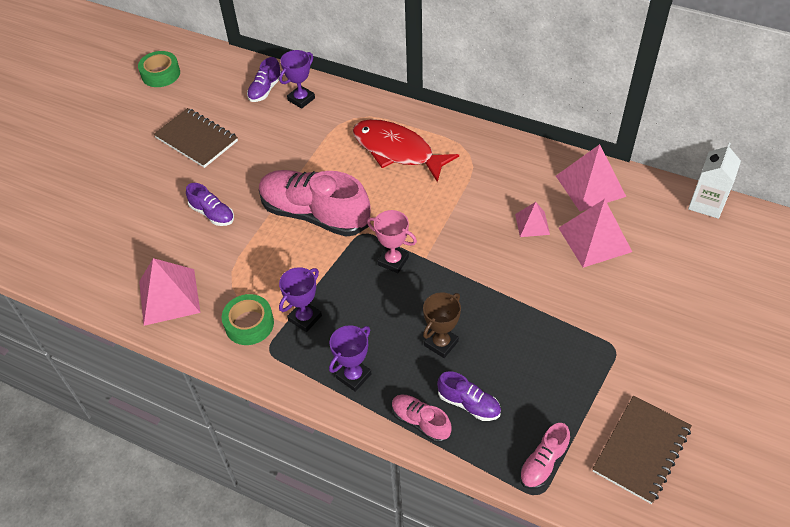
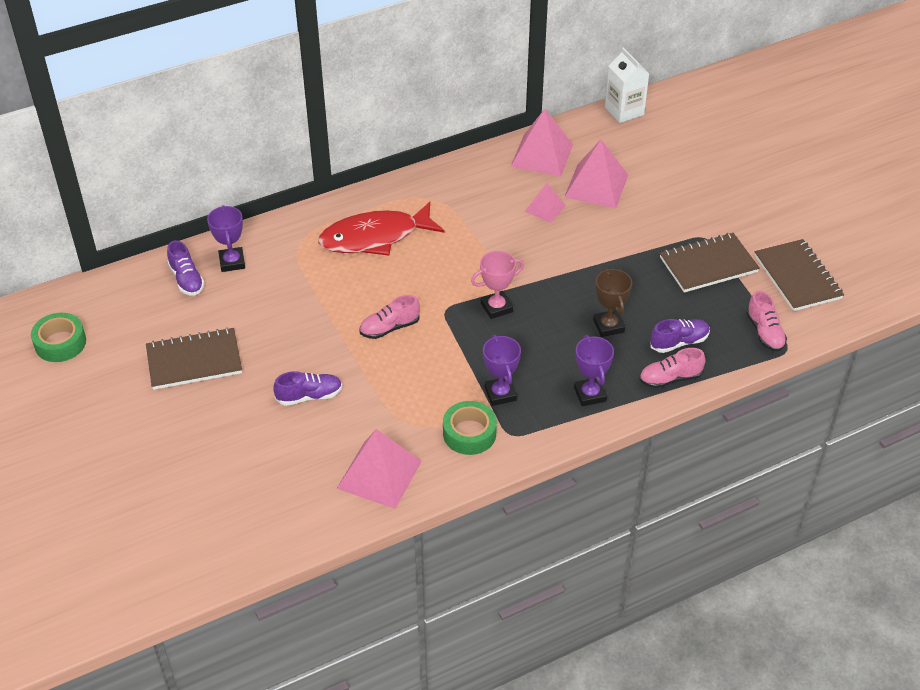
camera: 55 degrees left, 5 degrees down
(315, 214) = (389, 328): pink shoe -> pink shoe, size x0.47
(584, 371) = (708, 265): none -> brown notebook

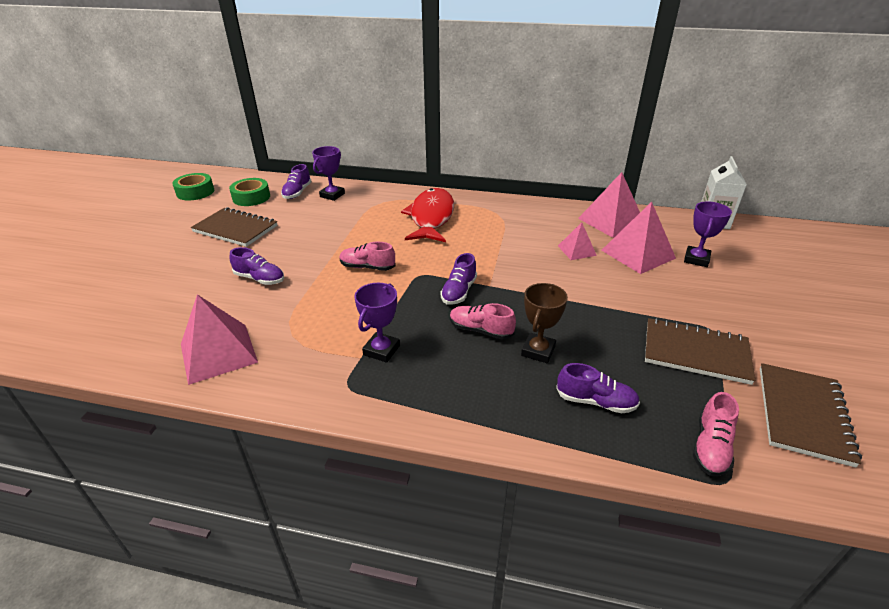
camera: 40 degrees right, 10 degrees down
(375, 237) = (431, 217): red fish -> red fish turned 75 degrees clockwise
(469, 433) = (318, 365): green tape -> green tape (251, 197)
(496, 307) = (459, 292): pink trophy -> purple shoe
(590, 394) = (454, 395): purple trophy -> purple trophy (696, 259)
(670, 378) = (551, 429): pink shoe -> pink shoe (480, 330)

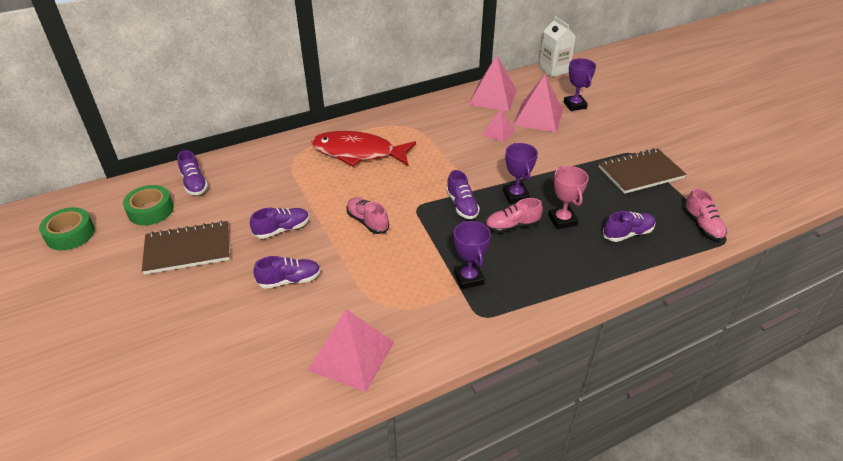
camera: 40 degrees left, 5 degrees up
(304, 244) = (282, 229): none -> purple shoe
(332, 195) = (236, 171): purple trophy -> purple trophy (515, 196)
(367, 267) = (367, 222): pink shoe -> pink shoe turned 75 degrees clockwise
(431, 217) = (358, 153): red fish -> red fish turned 45 degrees counterclockwise
(538, 351) = (562, 220): brown trophy -> pink trophy
(803, 414) = (719, 182): brown notebook -> none

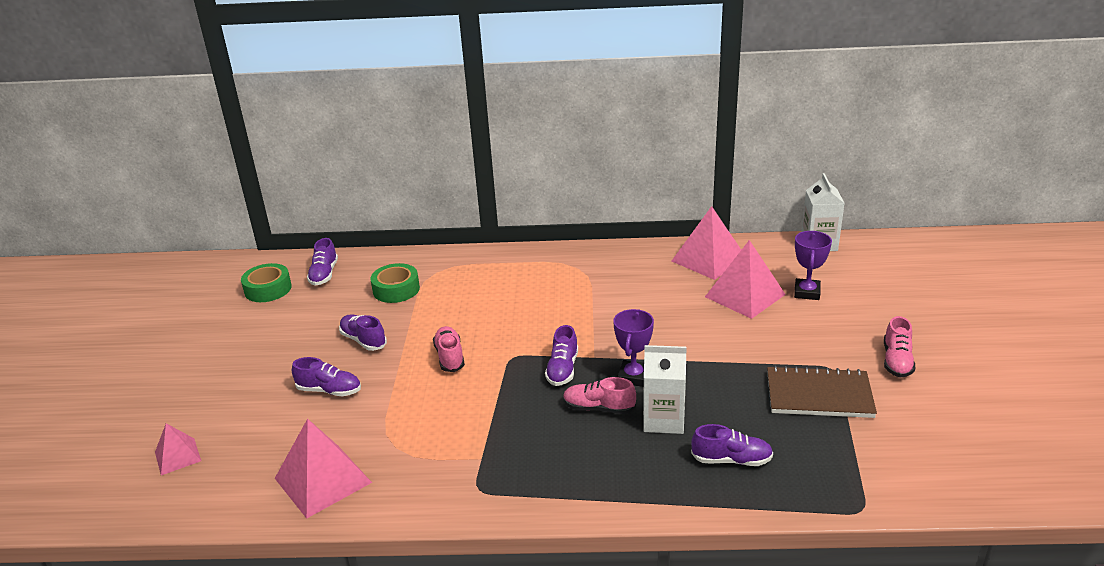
camera: 30 degrees right, 10 degrees down
(70, 234) = (190, 292): green tape -> green tape (396, 289)
(188, 249) = (269, 334): brown notebook -> none
(282, 229) = (363, 340): purple shoe -> purple shoe turned 135 degrees counterclockwise
(358, 153) = (502, 284): red fish -> none
(468, 278) = (501, 447): purple trophy -> none
(498, 132) = (678, 301): pink pyramid -> pink pyramid (178, 456)
(562, 220) = (663, 420): pink trophy -> white carton
(702, 225) = (844, 482): pink shoe -> pink shoe (896, 361)

